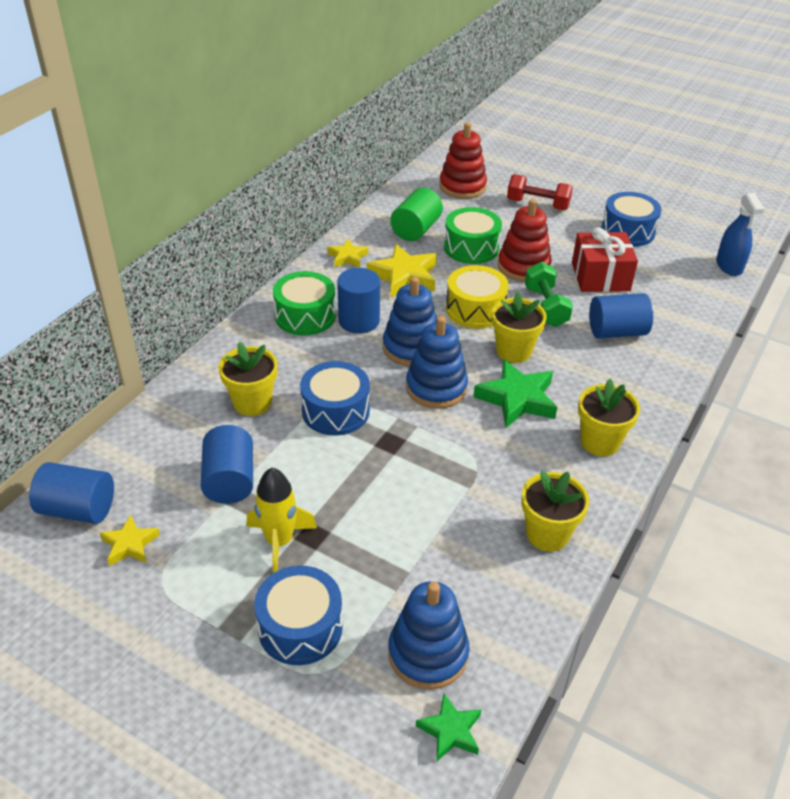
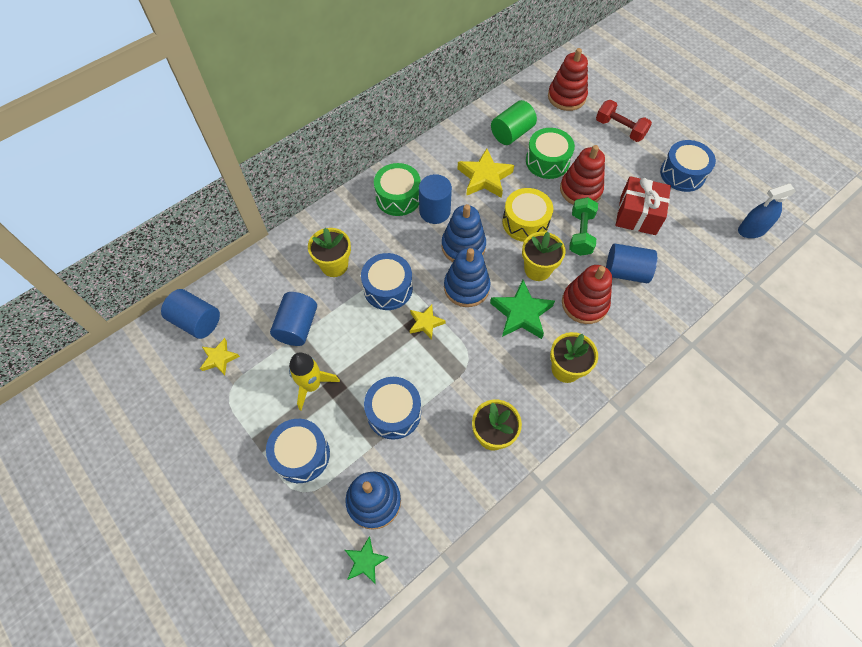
camera: 20 degrees right, 20 degrees up
(347, 257) = (449, 149): yellow star -> yellow star (425, 323)
(407, 543) = (394, 412): none -> blue drum
(586, 372) = (584, 303): none -> red stacking toy
(729, 266) = (751, 230): blue spray bottle -> blue spray bottle turned 60 degrees clockwise

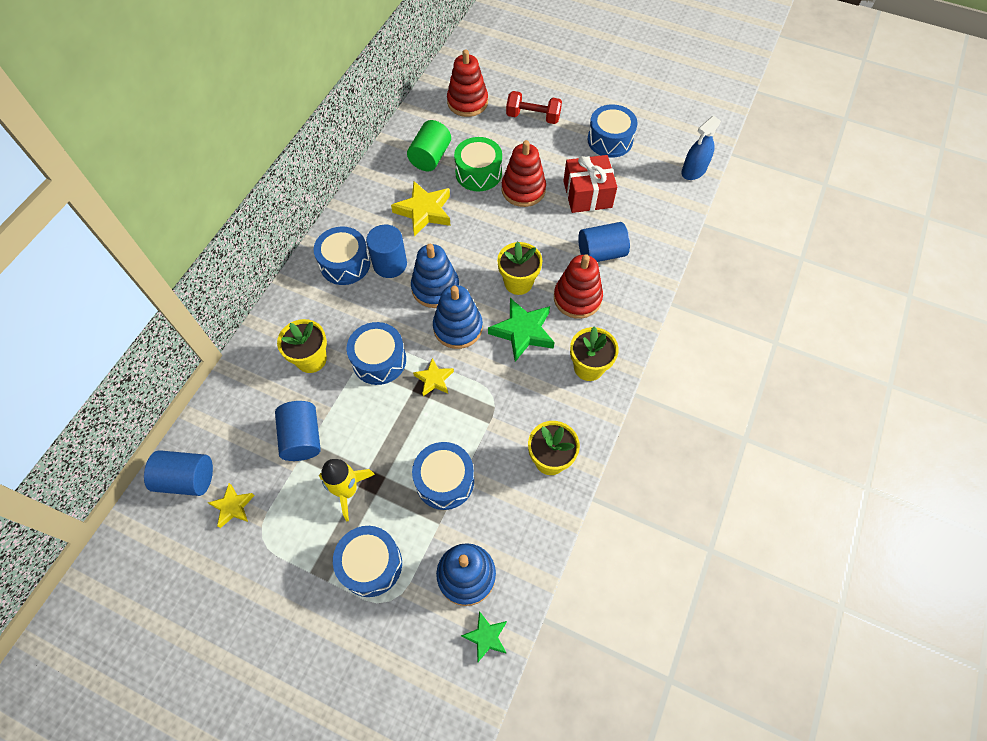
camera: 25 degrees left, 0 degrees up
(398, 197) = (345, 264): green drum -> blue drum
(525, 222) = (485, 241): yellow drum -> none
(580, 234) = (543, 232): green dumbbell -> none

